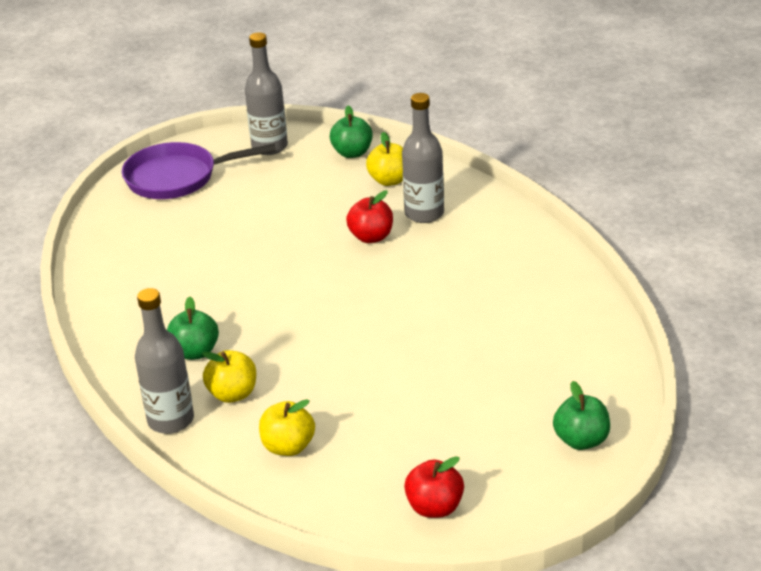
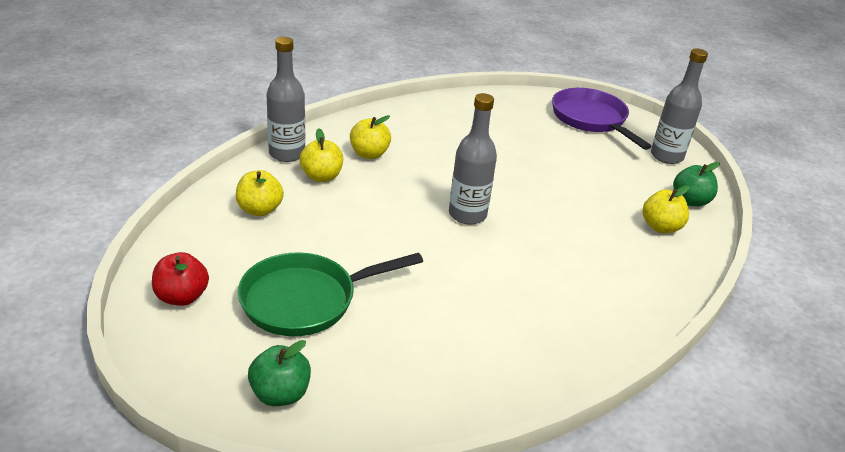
camera: 70 degrees right, 0 degrees up
(195, 352) = (369, 154): green apple -> yellow apple
(371, 237) = (562, 225): red apple -> none
(424, 213) = (619, 254): grey bottle -> grey bottle (467, 214)
(455, 418) = (305, 300): none -> green pan

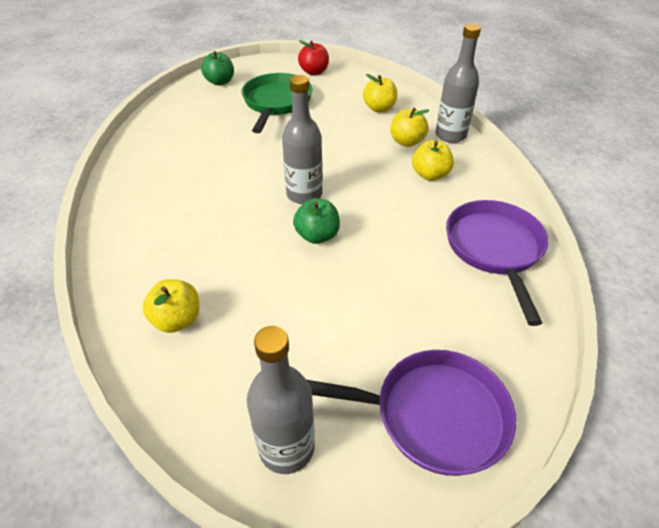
camera: 125 degrees right, 10 degrees up
(438, 115) = (494, 249): none -> purple pan
(690, 201) = (186, 389): green apple -> green apple (317, 236)

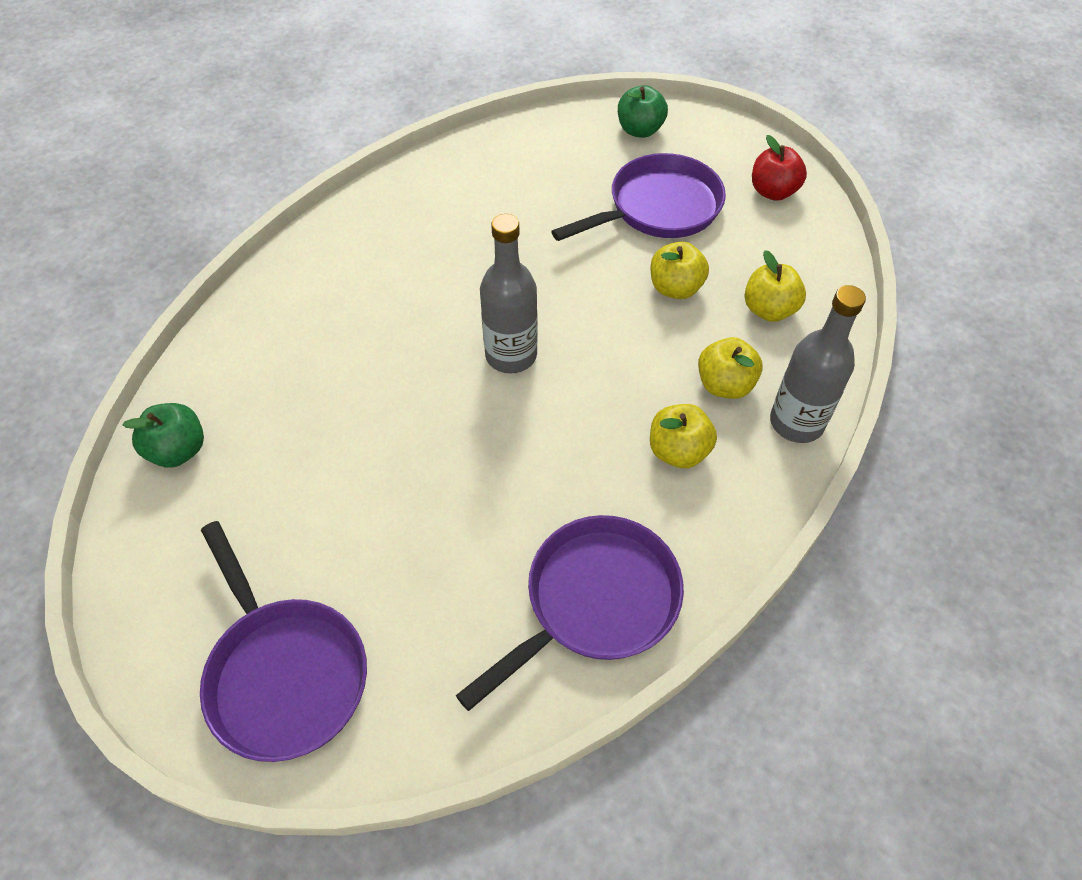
camera: 50 degrees right, 10 degrees up
(177, 320) = (242, 388): yellow apple -> yellow apple (675, 288)
(276, 103) = (658, 208): green pan -> purple pan
(286, 447) = (166, 574): grey bottle -> none
(317, 236) = (453, 413): green apple -> green apple (178, 450)

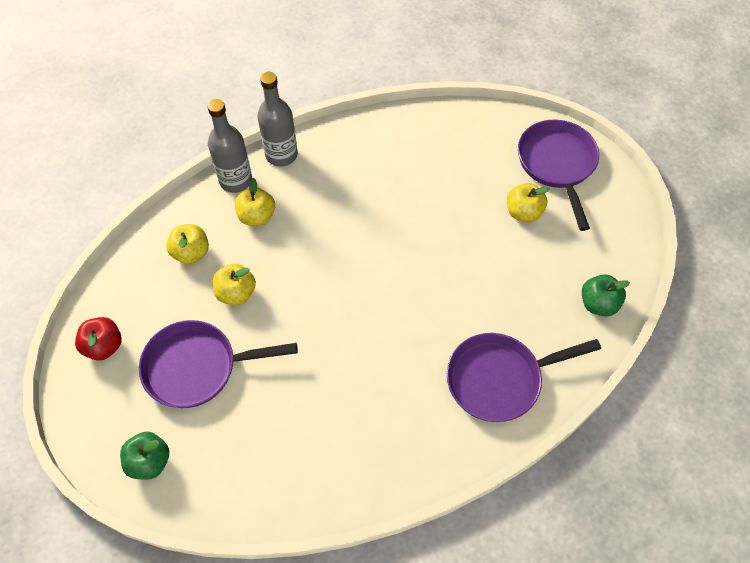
camera: 155 degrees left, 5 degrees up
(511, 355) = (371, 287): grey bottle -> grey bottle (281, 155)
(595, 602) = (398, 139): purple pan -> purple pan (499, 379)
(678, 451) = (310, 190): yellow apple -> yellow apple (523, 212)

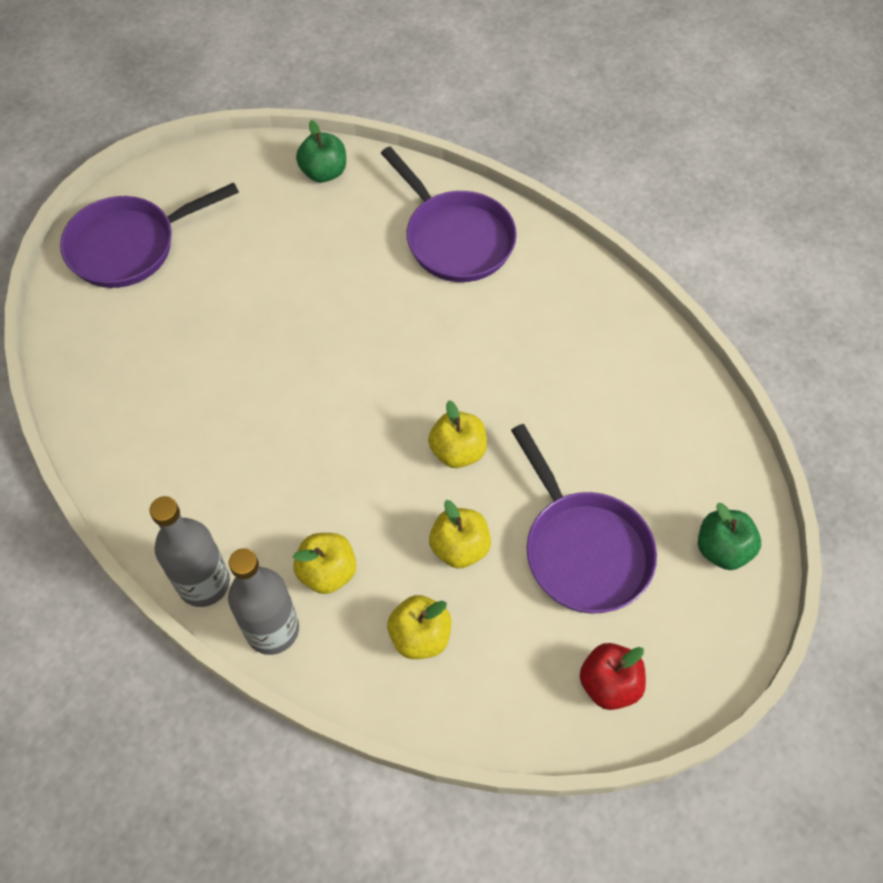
camera: 110 degrees left, 0 degrees up
(523, 212) = (218, 265): yellow apple -> yellow apple (458, 451)

